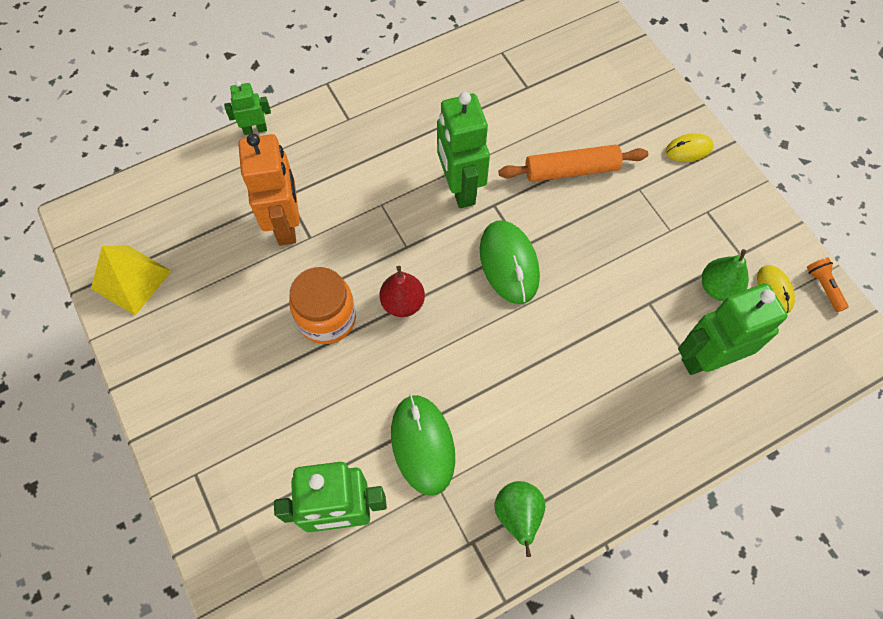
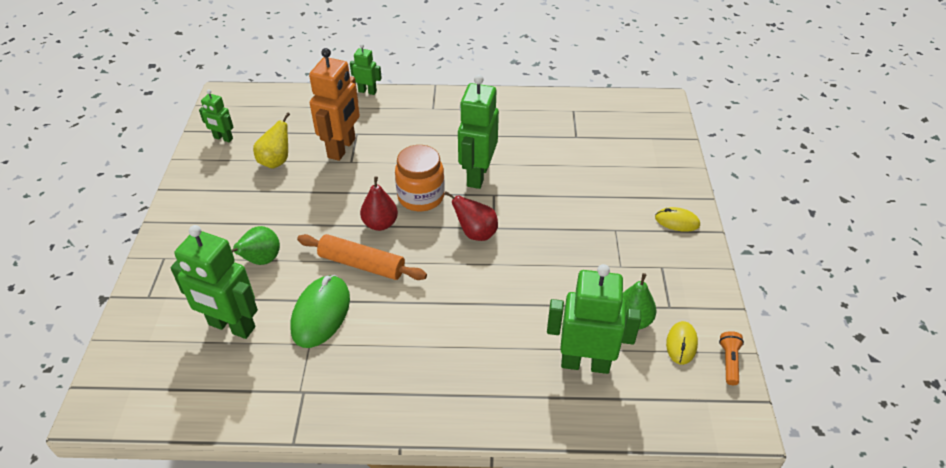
camera: 30 degrees right, 20 degrees down
(131, 279) = (223, 138): yellow pyramid -> green robot
(223, 280) = (276, 161): none -> yellow pear
(327, 318) = (322, 210): orange jar -> orange jar (421, 197)
(509, 263) = (475, 233): green mouse -> red pear
(518, 515) = (350, 392): green pear -> green pear (261, 260)
(571, 170) = (570, 197): orange rolling pin -> orange rolling pin (362, 264)

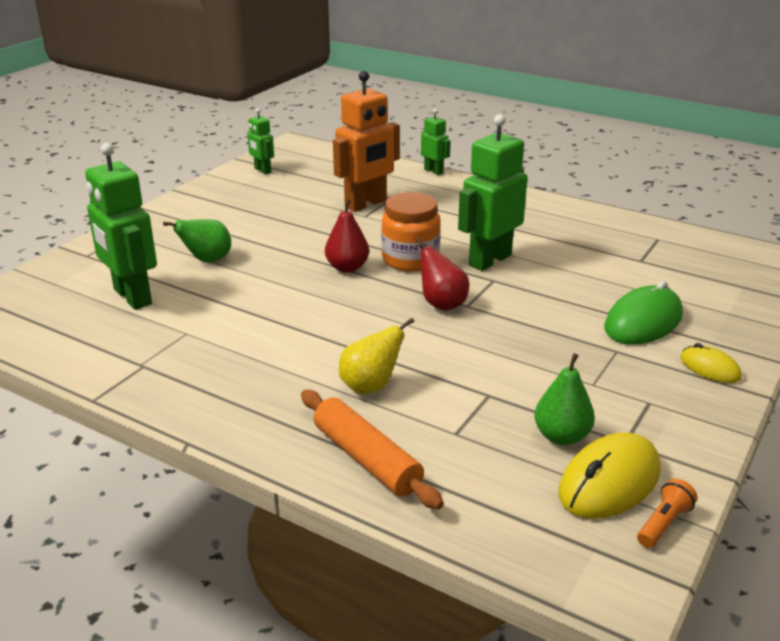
camera: 30 degrees right, 15 degrees down
(276, 161) = (293, 197): yellow pear -> yellow pear (370, 386)
(321, 313) = (220, 314): green mouse -> green mouse (643, 321)
(362, 264) = (298, 291): orange rolling pin -> orange rolling pin (367, 459)
(585, 363) = (463, 453): green robot -> none
(681, 344) = (609, 481): yellow mouse -> yellow mouse, size x1.76

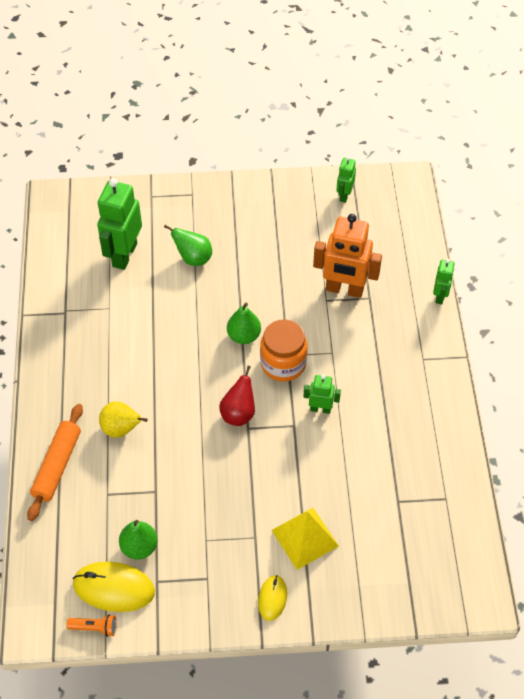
camera: 55 degrees right, 25 degrees up
(347, 268) = (244, 336): red pear -> green pear
(489, 260) = (320, 409): green robot -> green robot, size x0.52
(643, 321) = (304, 538): green mouse -> yellow pyramid

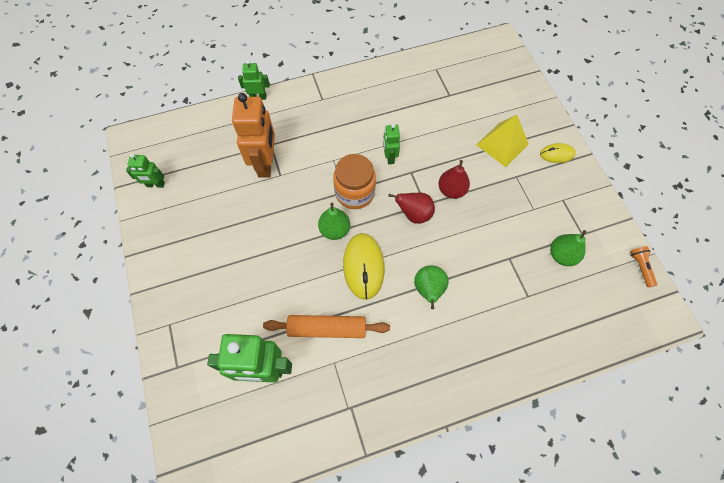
camera: 105 degrees left, 10 degrees up
(57, 466) = (520, 349): orange rolling pin -> orange rolling pin (327, 328)
(114, 588) = (603, 263): yellow mouse -> yellow mouse (363, 266)
(121, 429) = (462, 305): yellow pear -> none
(193, 258) = (254, 298): green pear -> green pear (428, 290)
(257, 460) = (451, 190): none -> red pear

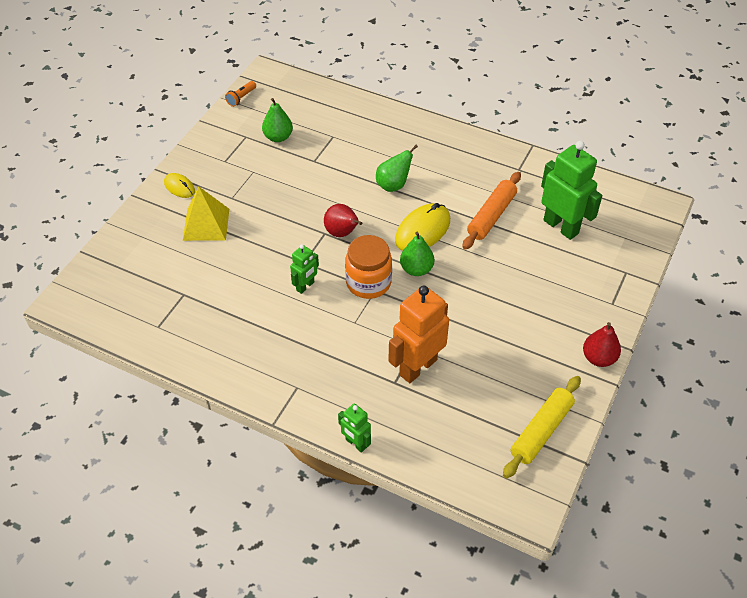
camera: 135 degrees left, 15 degrees down
(155, 185) = (541, 431): green robot -> yellow rolling pin
(327, 328) = (491, 216): orange rolling pin -> orange rolling pin turned 75 degrees clockwise
(451, 190) = (292, 226): red pear -> red pear (598, 358)

